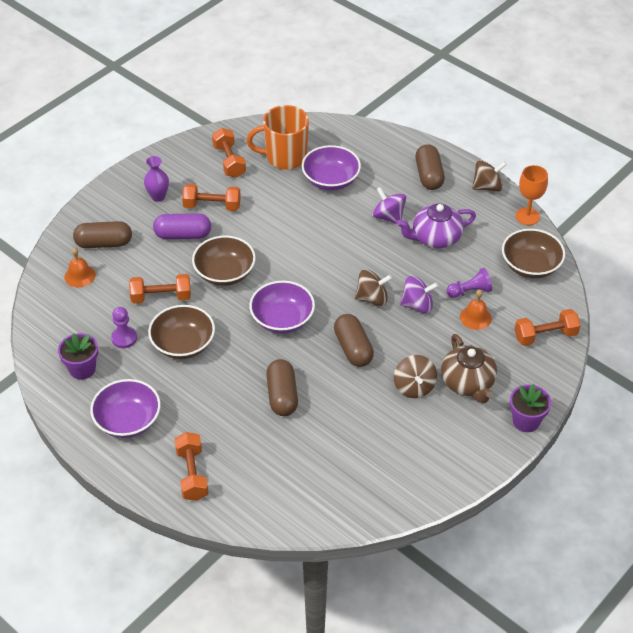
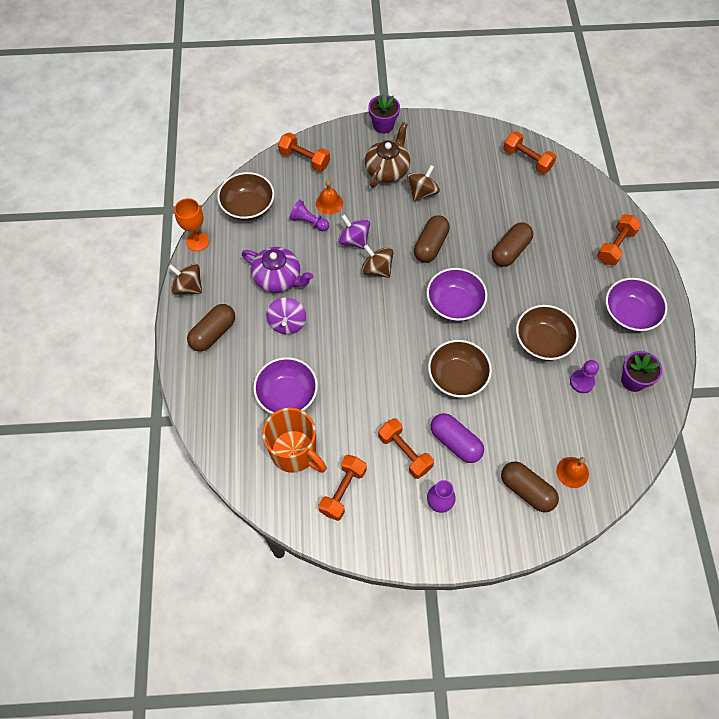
camera: 135 degrees left, 15 degrees up
(161, 297) = (524, 395): orange dumbbell -> orange dumbbell (527, 160)

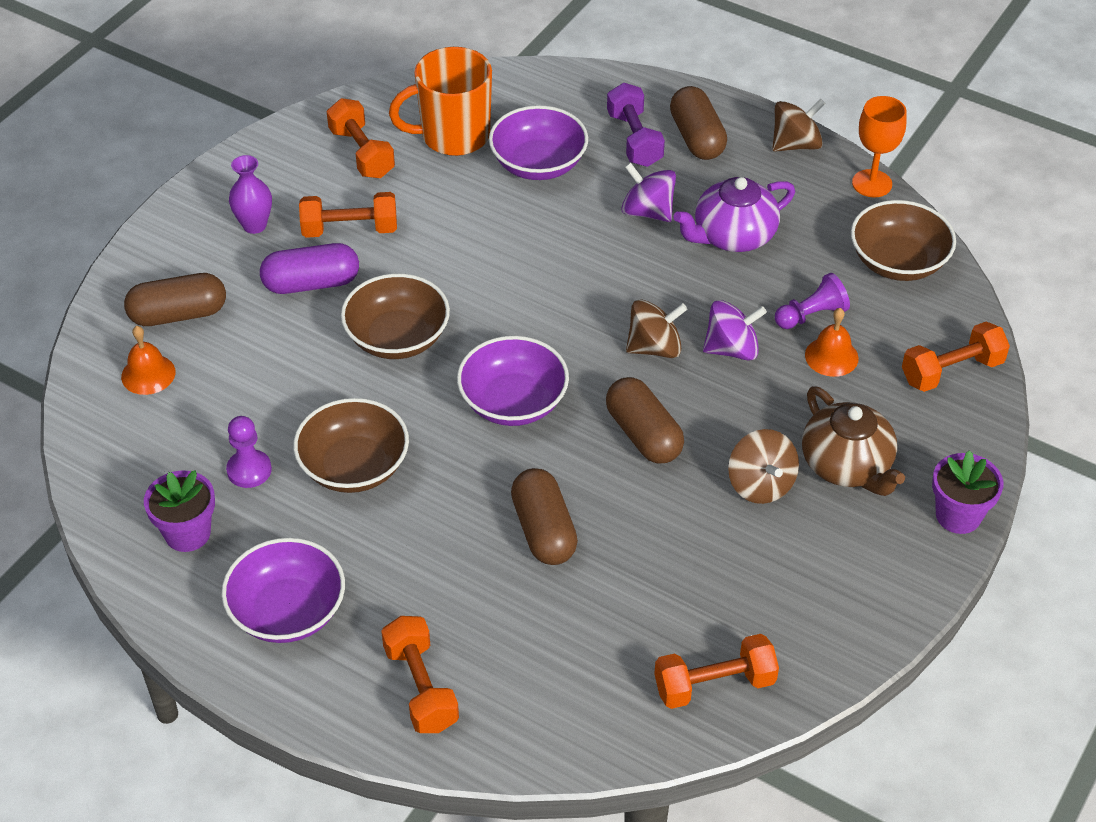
camera: 125 degrees right, 15 degrees down
(235, 361) = (634, 139): none -> purple dumbbell

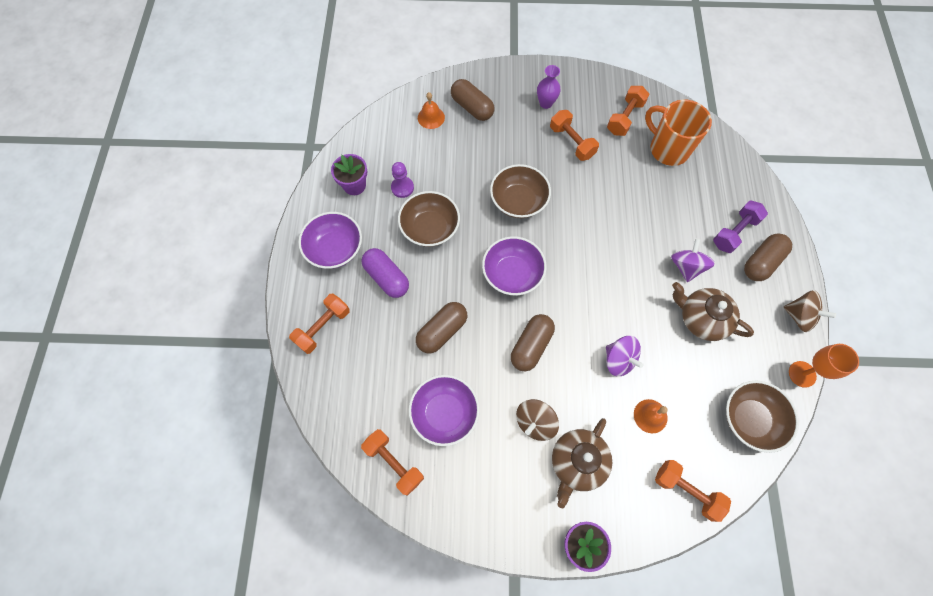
camera: 60 degrees right, 20 degrees up
(311, 283) = (527, 146): purple capsule -> purple capsule (387, 277)
(538, 164) = (679, 197): purple bowl -> purple bowl (444, 413)
(654, 347) = (593, 320): brown spinning top -> none
(733, 236) = (701, 319): purple teapot -> brown teapot
(811, 315) = (673, 390): purple pawn -> none

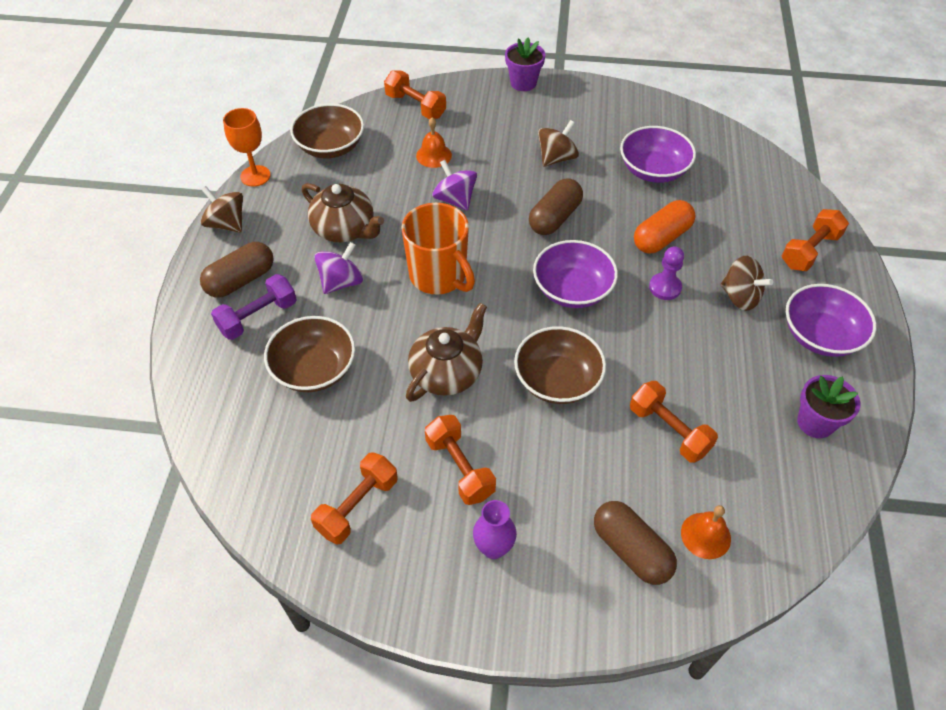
camera: 175 degrees left, 15 degrees down
(387, 277) = (740, 297): purple capsule -> brown spinning top
(394, 463) = (702, 139): orange dumbbell -> orange dumbbell (669, 430)
(402, 188) = (738, 413): purple pawn -> purple pawn (665, 287)
(430, 228) = (688, 353): brown bowl -> brown bowl (314, 369)
(442, 331) = (661, 238): brown capsule -> orange capsule
(577, 462) = (517, 129): brown teapot -> brown teapot (447, 373)
(668, 149) = (304, 444): orange mug -> orange mug (439, 276)
(686, 267) = (341, 282): purple spinning top -> purple spinning top turned 150 degrees counterclockwise

